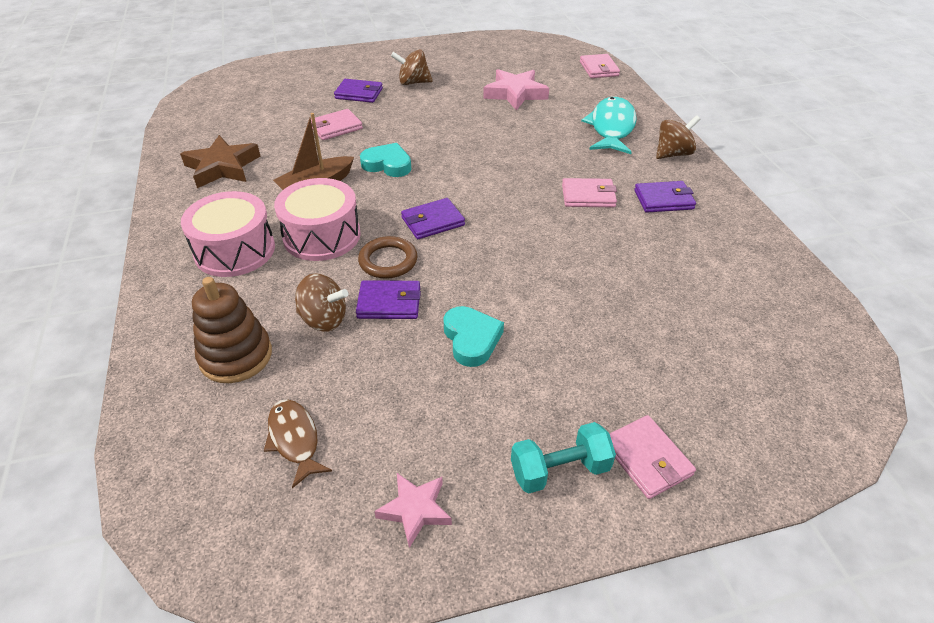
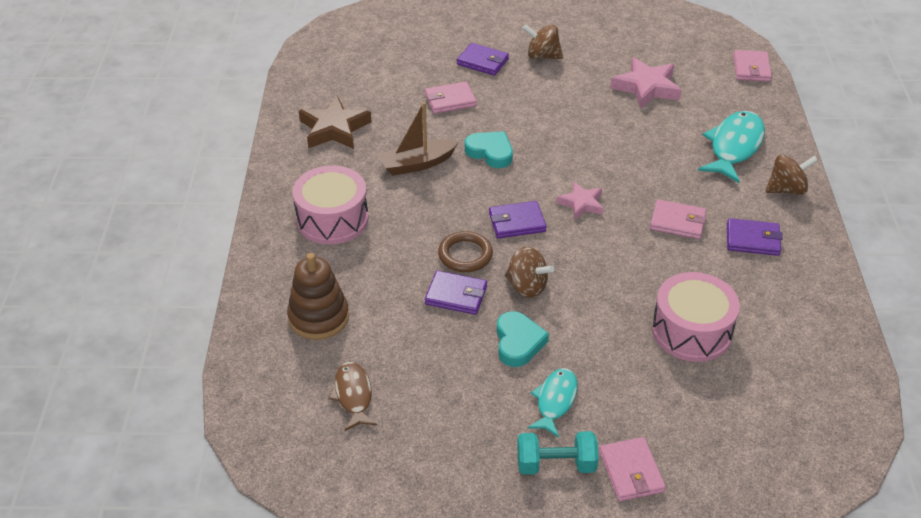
camera: 15 degrees right, 0 degrees up
(322, 236) = (411, 218): pink drum -> pink drum (691, 331)
(324, 320) = (397, 300): brown spinning top -> brown spinning top (527, 286)
(415, 510) = (433, 468): pink star -> pink star (581, 203)
(533, 395) = (555, 401): none -> turquoise fish

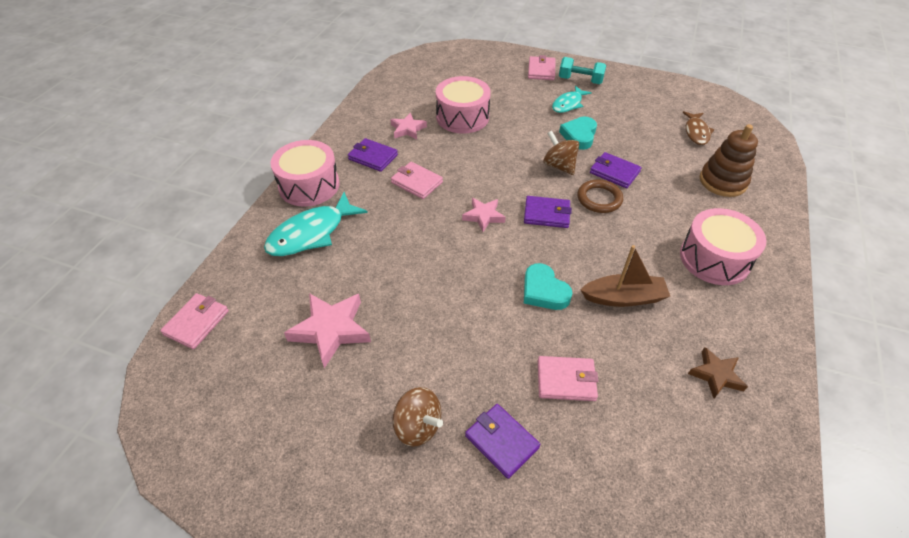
camera: 160 degrees left, 5 degrees up
(334, 129) = (716, 375): brown star -> brown star, size x0.61
(746, 290) = (408, 129): none -> pink star
(786, 189) = (309, 185): brown spinning top -> pink drum

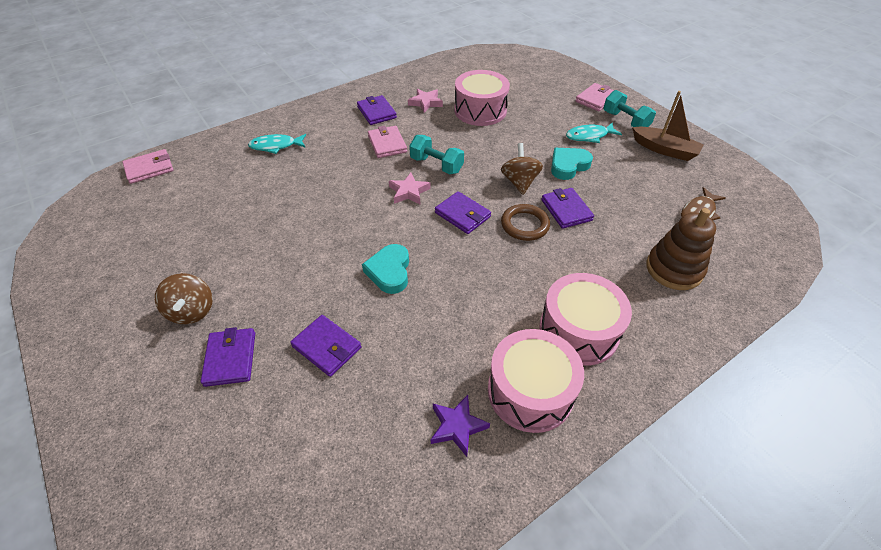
camera: 35 degrees right, 0 degrees up
(309, 185) = (311, 113): pink drum -> pink drum (530, 391)
(311, 233) = (276, 146): turquoise fish -> turquoise fish, size x0.61
(331, 330) = (215, 215): pink star -> none
(480, 182) = (436, 165): none -> turquoise dumbbell
(566, 380) = (327, 347): pink wallet -> purple wallet
(623, 297) = (450, 314): brown boat -> brown boat (664, 150)
(716, 375) = (457, 426): brown star -> purple star

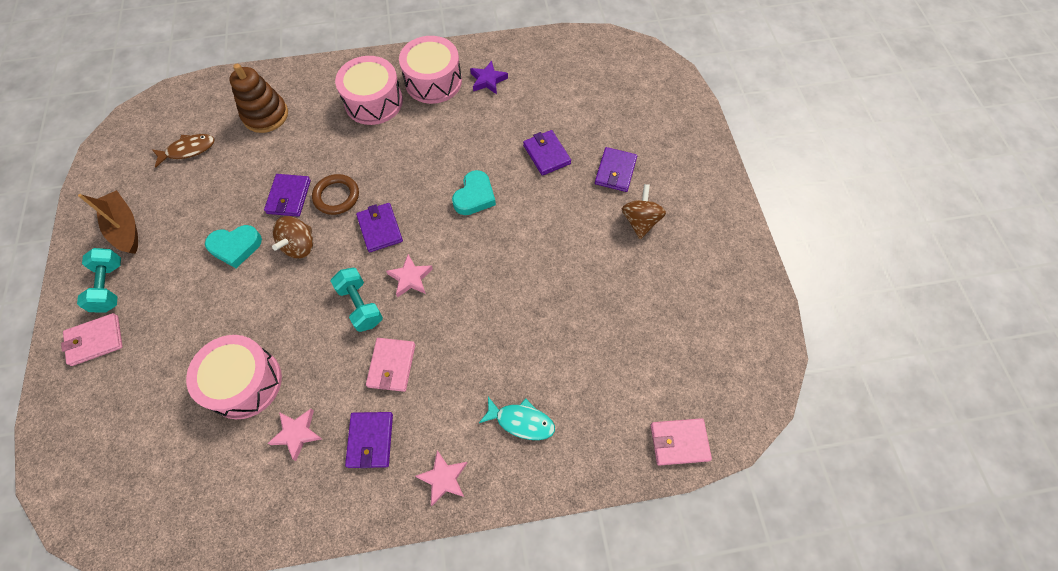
camera: 155 degrees left, 15 degrees up
(318, 112) = (443, 478): none -> pink star
(589, 136) = (172, 280): turquoise fish -> none

